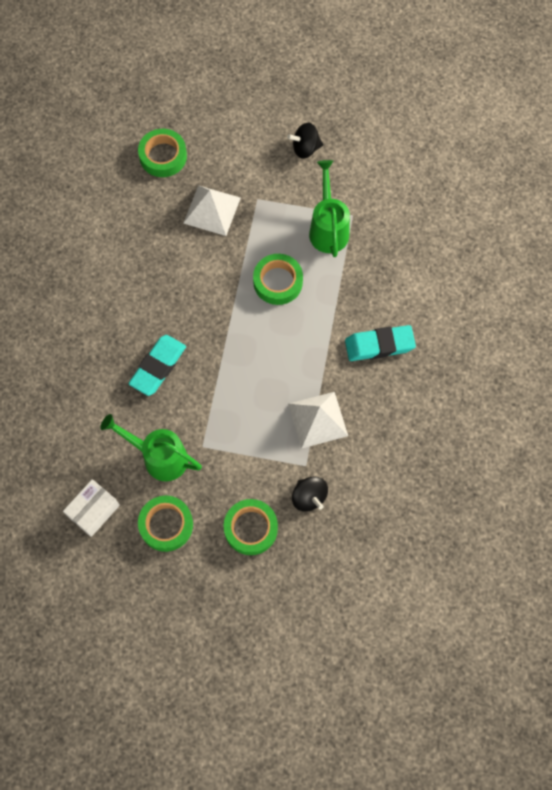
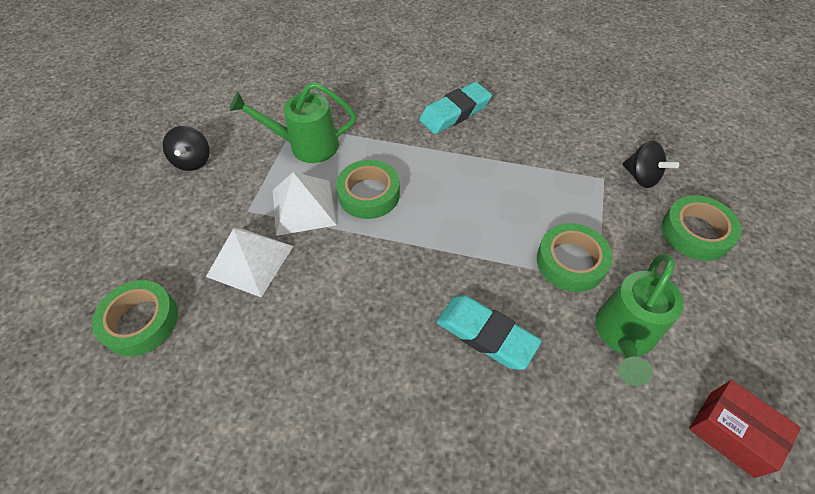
camera: 85 degrees left, 15 degrees down
(93, 510) = (731, 433): white box -> red box
(166, 525) = (721, 328): green tape -> green tape (571, 262)
(309, 497) = (641, 177): black spinning top -> black spinning top turned 75 degrees clockwise
(318, 419) = (546, 165): white pyramid -> white pyramid (303, 207)
(379, 345) = (455, 112): turquoise eraser -> turquoise eraser turned 60 degrees clockwise

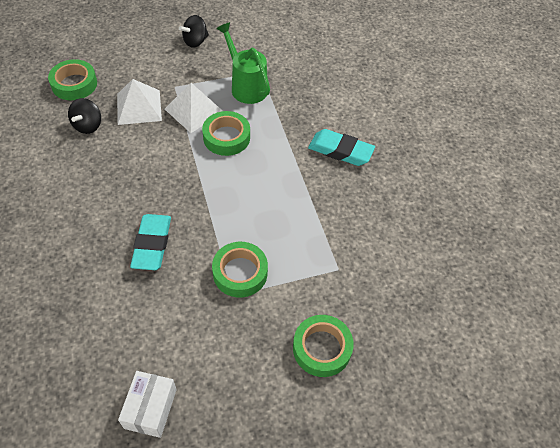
camera: 55 degrees right, 0 degrees up
(624, 335) = (194, 323): green watering can -> none
(641, 177) = (358, 295): black spinning top -> black spinning top (88, 126)
(731, 433) = (150, 408): red box -> white box

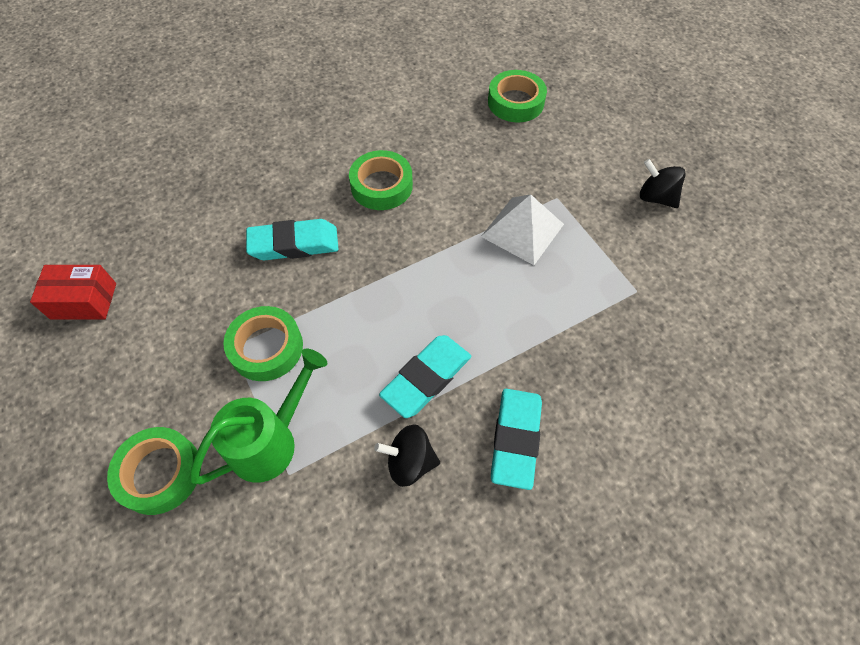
camera: 80 degrees right, 5 degrees up
(88, 126) = (455, 134): black spinning top -> black spinning top (410, 462)
(139, 107) = (504, 171): white pyramid -> none
(150, 408) = (84, 301): white box -> red box
(226, 137) = (487, 279): green tape -> green tape (381, 186)
(246, 86) = (596, 280): green watering can -> green watering can (271, 441)
(290, 184) = (426, 378): none -> turquoise eraser

